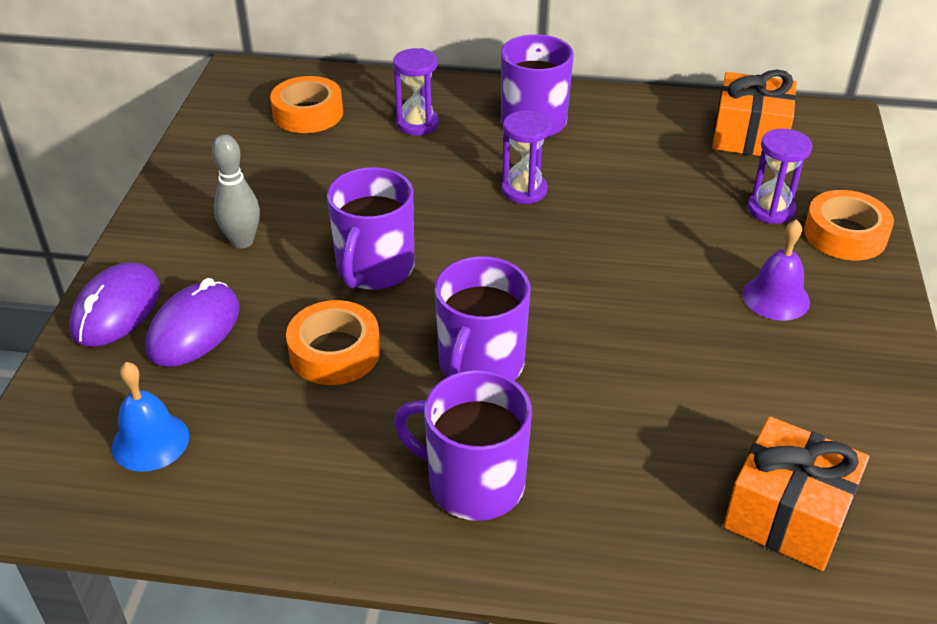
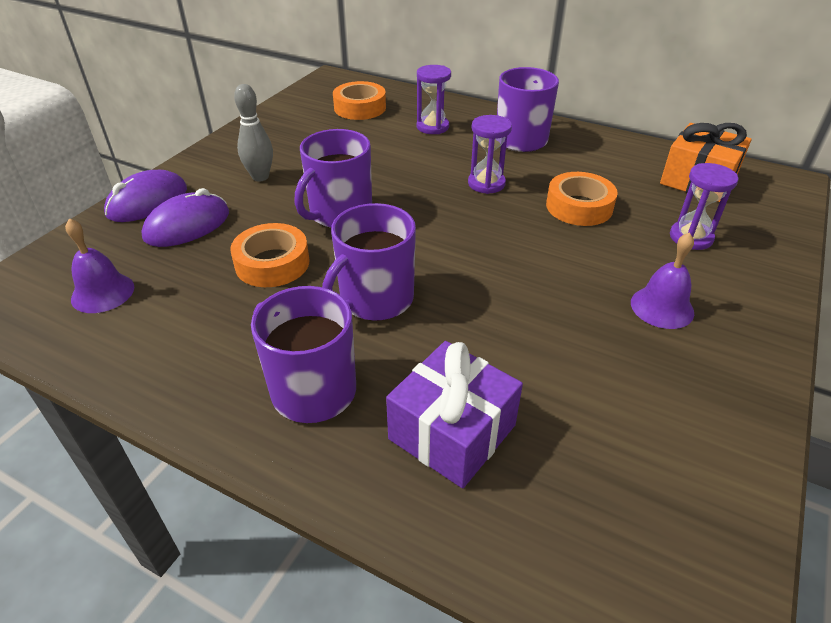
camera: 20 degrees right, 0 degrees up
(150, 441) = (103, 292): blue bell -> purple bell
(639, 484) = (452, 432): none -> purple gift
(788, 514) = (580, 502): orange gift -> none
(845, 234) = (753, 271): orange tape -> orange tape (579, 207)

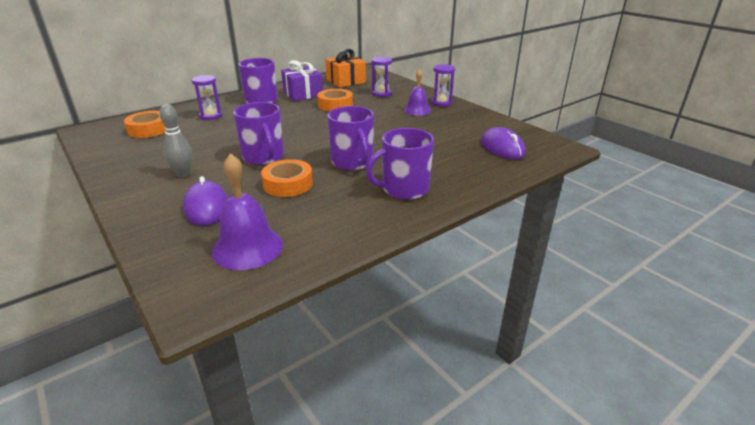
camera: 65 degrees left, 10 degrees down
(103, 292) = (247, 247): purple bell -> purple bell, size x1.50
(147, 202) = (149, 220): purple mouse -> purple mouse (502, 148)
(452, 432) = (454, 163): purple gift -> purple gift (303, 94)
(486, 184) = (289, 117): purple hourglass -> purple hourglass (441, 103)

